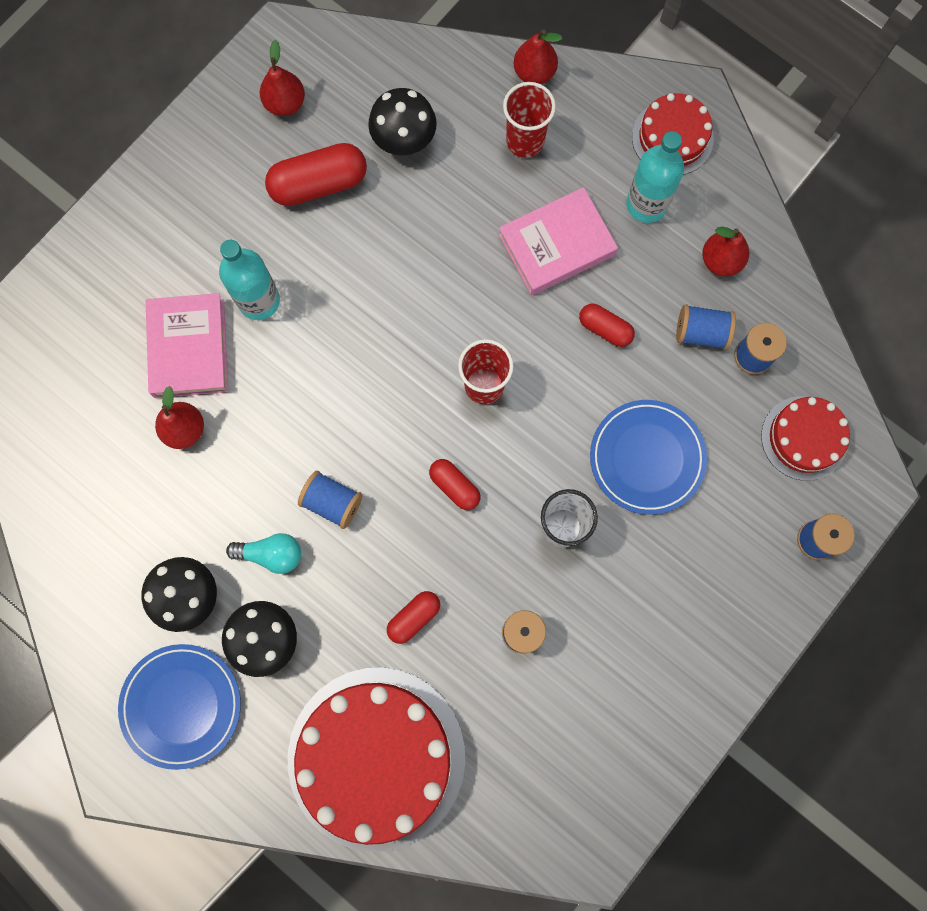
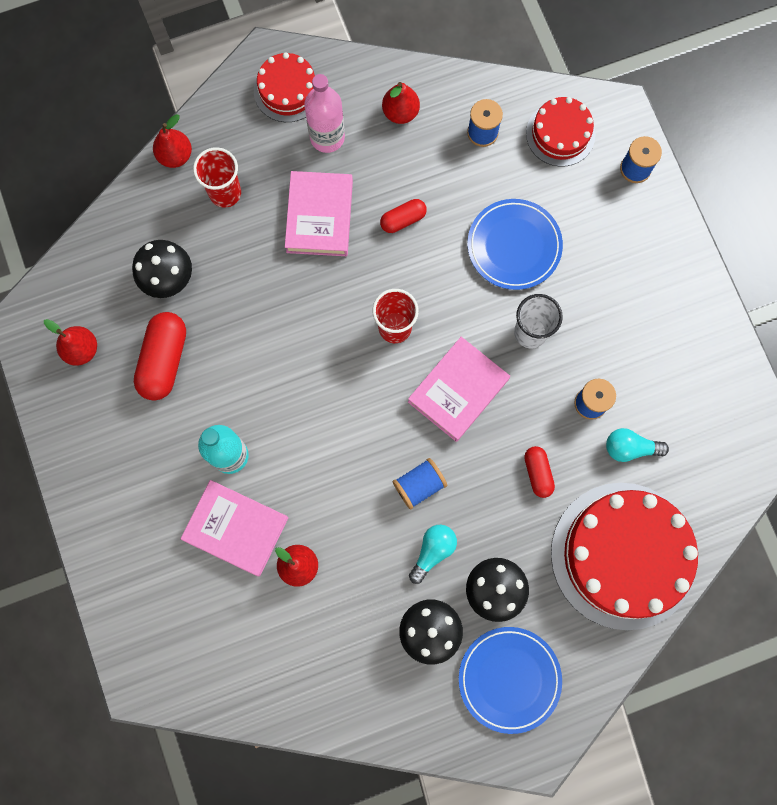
camera: 60 degrees left, 0 degrees up
(454, 486) = (458, 390): red capsule -> pink book
(497, 702) = (630, 448): none -> turquoise light bulb
(646, 204) = (327, 137): turquoise bottle -> pink bottle
(701, 333) = (445, 156): blue spool -> none

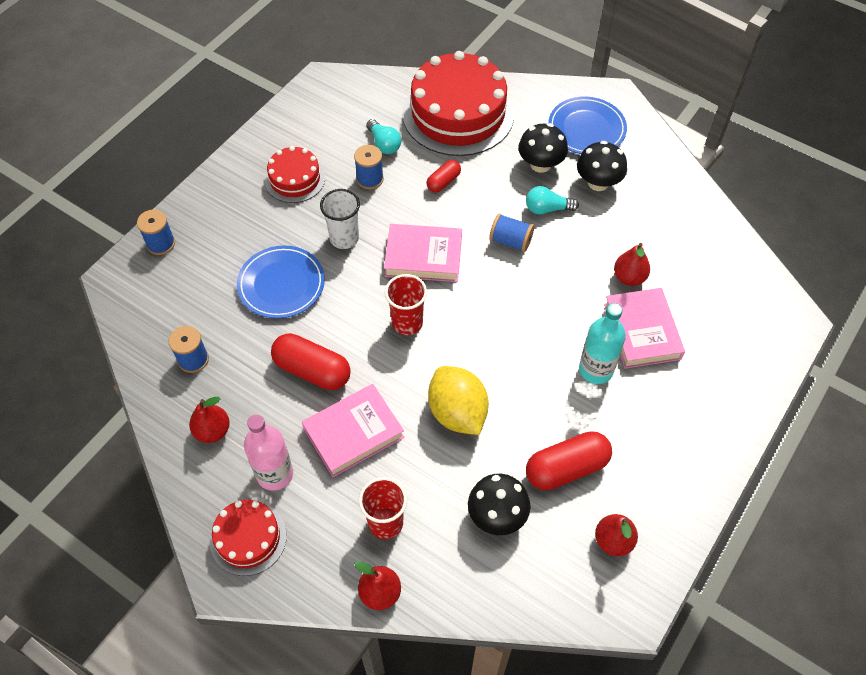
camera: 125 degrees left, 20 degrees down
(277, 309) = (457, 413): none -> yellow lemon
(403, 220) = (312, 370): red capsule -> red capsule, size x1.76
(560, 134) = (160, 306): red cake -> red cake (295, 179)

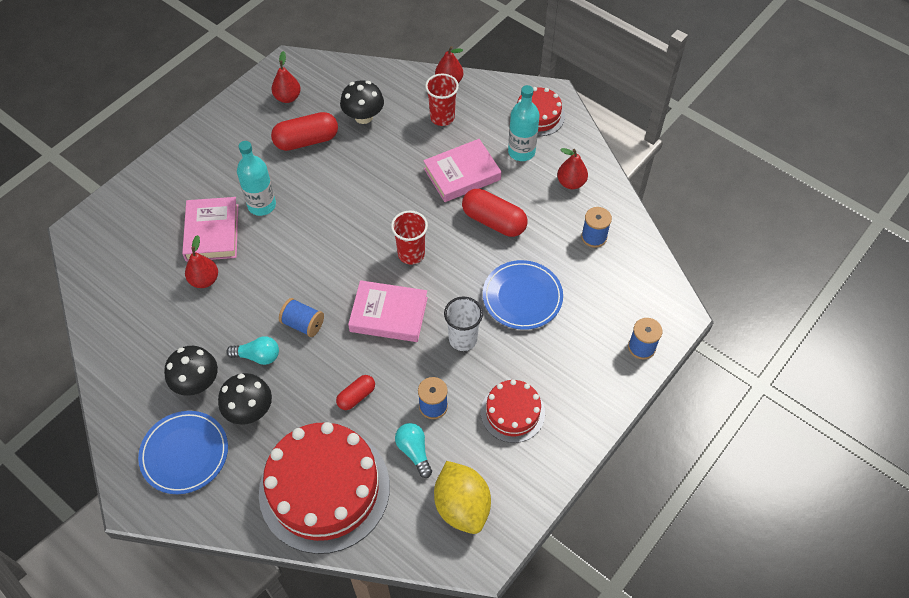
camera: 175 degrees left, 0 degrees up
(275, 474) = (521, 151): pink bottle -> turquoise bottle
(457, 413) = (380, 182): yellow lemon -> yellow lemon (462, 506)

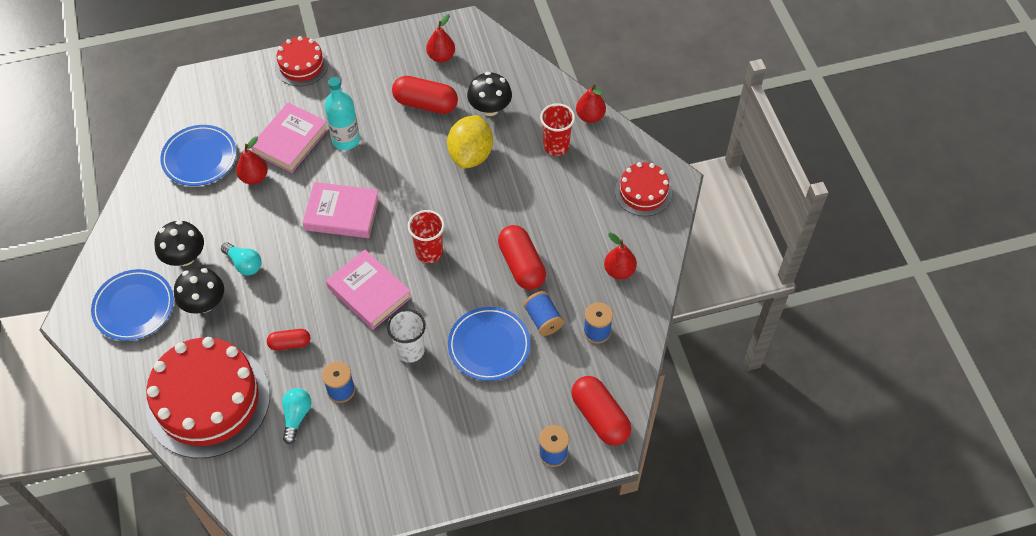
camera: 35 degrees right, 0 degrees up
(138, 292) = (199, 158): none -> blue plate
(303, 324) = (297, 259): blue spool -> blue spool (543, 320)
(462, 174) = (530, 207): pink book -> pink book (342, 213)
(462, 506) = (296, 484): yellow lemon -> yellow lemon (470, 155)
(512, 412) = (398, 437): red cake -> red cake (301, 65)
(521, 151) = (599, 217): turquoise bottle -> none
(651, 298) = (600, 417): none -> red capsule

